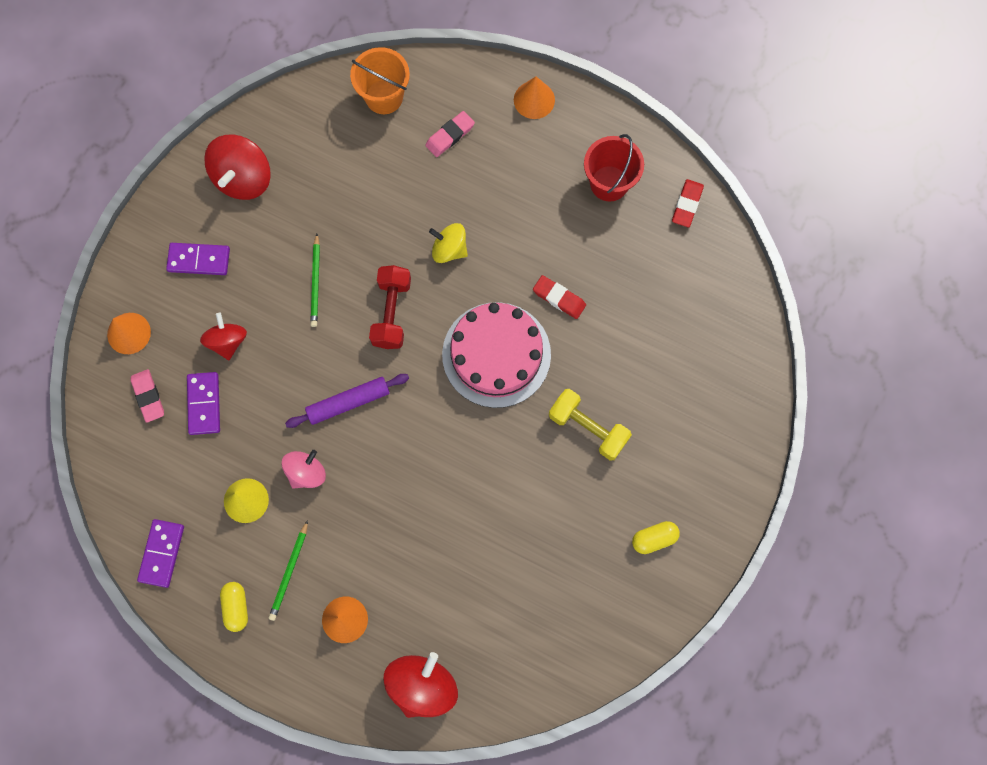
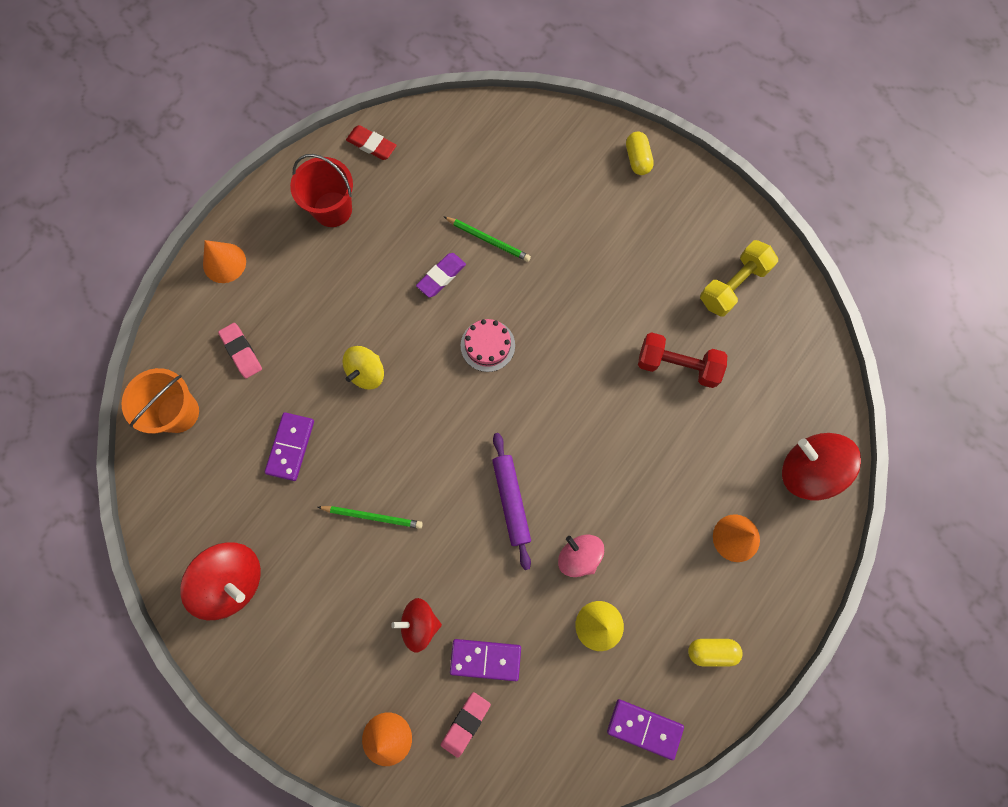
camera: 80 degrees left, 0 degrees up
(148, 396) = (465, 723): pink eraser -> pink eraser turned 45 degrees counterclockwise
(199, 260) = (317, 644): purple domino -> purple domino (290, 447)
(289, 572) = (681, 589): green pencil -> green pencil (488, 240)
(391, 312) = (422, 442): red dumbbell -> red dumbbell (677, 365)
(496, 354) = (487, 345): pink cake -> pink cake, size x0.50
(559, 298) = (441, 276): red eraser -> purple eraser
(588, 428) = (576, 273): yellow dumbbell -> yellow dumbbell (733, 285)
(654, 539) = (691, 235): yellow capsule -> yellow capsule (637, 159)

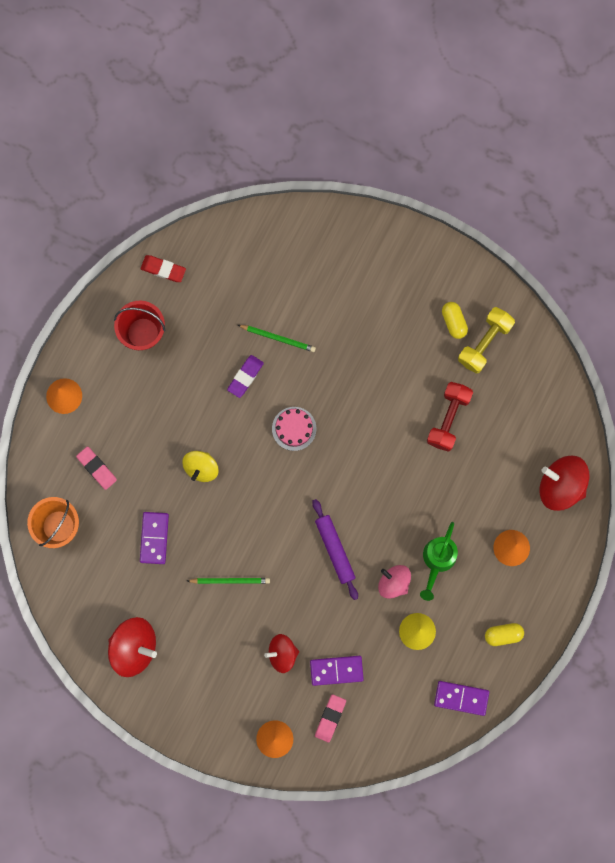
camera: 10 degrees left, 5 degrees up
(637, 159) = (390, 244): yellow capsule -> yellow capsule (454, 322)
(639, 537) = (437, 560): none -> green watering can
(677, 365) = (448, 419): red dumbbell -> red dumbbell turned 75 degrees counterclockwise

